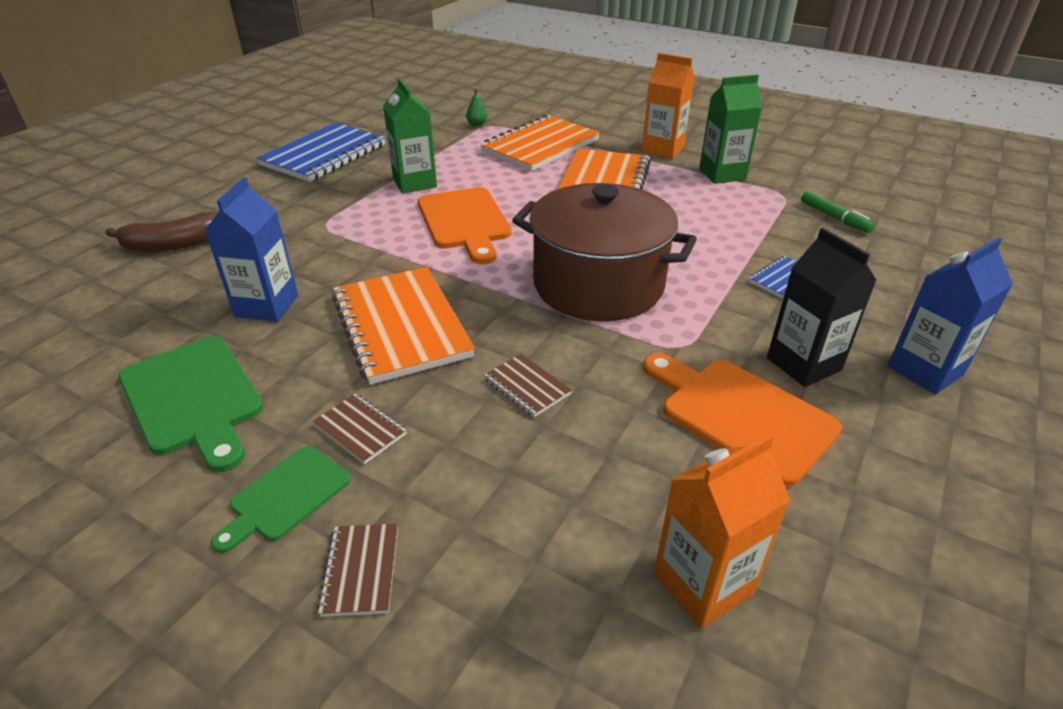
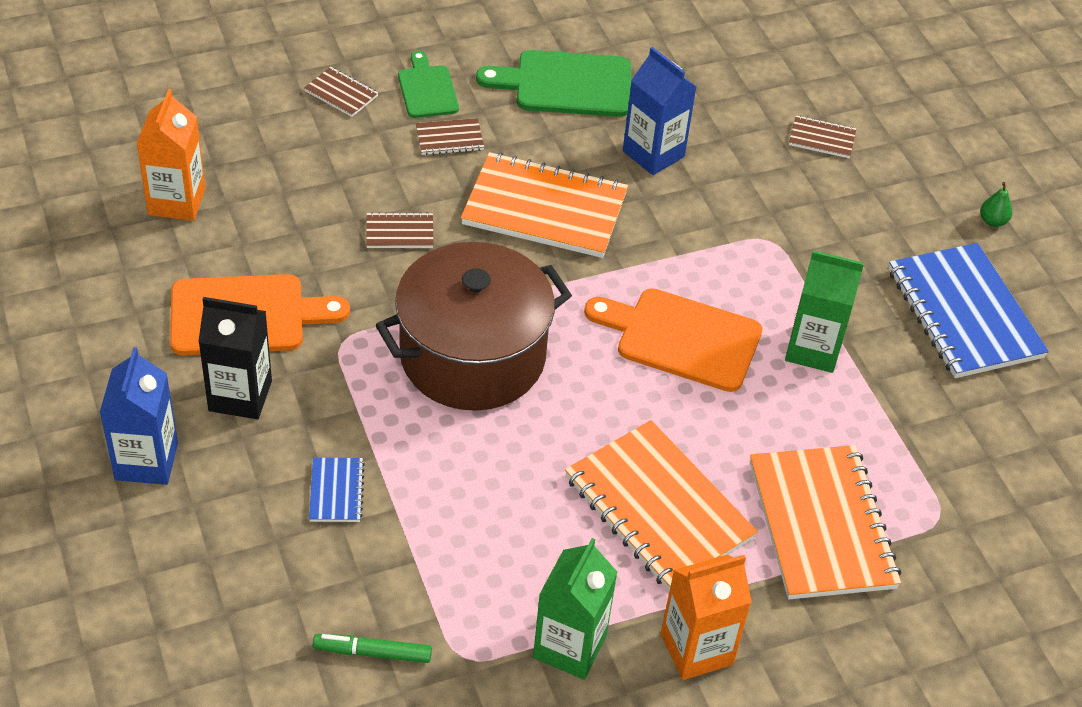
camera: 125 degrees right, 10 degrees up
(174, 244) = (822, 138): brown banana -> brown notebook
(477, 124) = (956, 507): green pear -> green pear (992, 221)

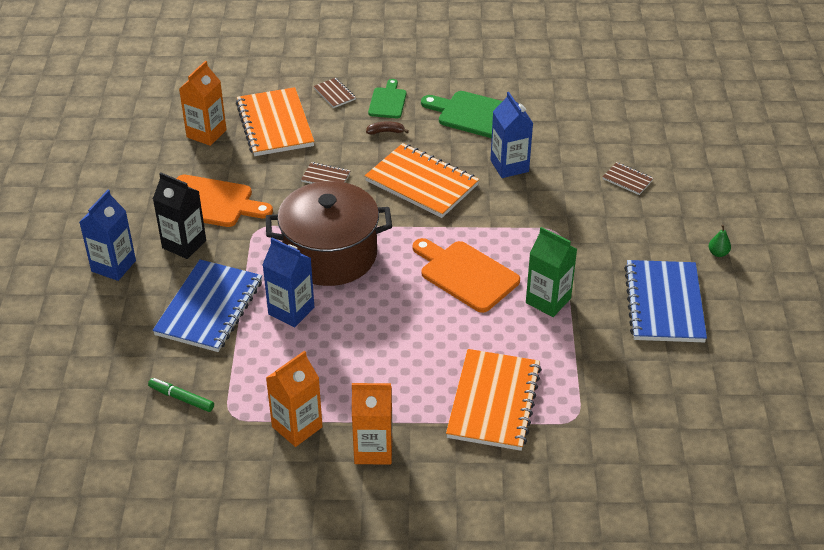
camera: 25 degrees right, 5 degrees down
(336, 491) = (209, 308): blue notebook -> blue notebook, size x2.25
(449, 139) = (385, 132): brown notebook -> brown banana
(462, 462) = (291, 311): none -> blue carton
(569, 647) = (297, 427): green carton -> orange carton
(658, 508) = (395, 366): orange notebook -> orange notebook (275, 124)

